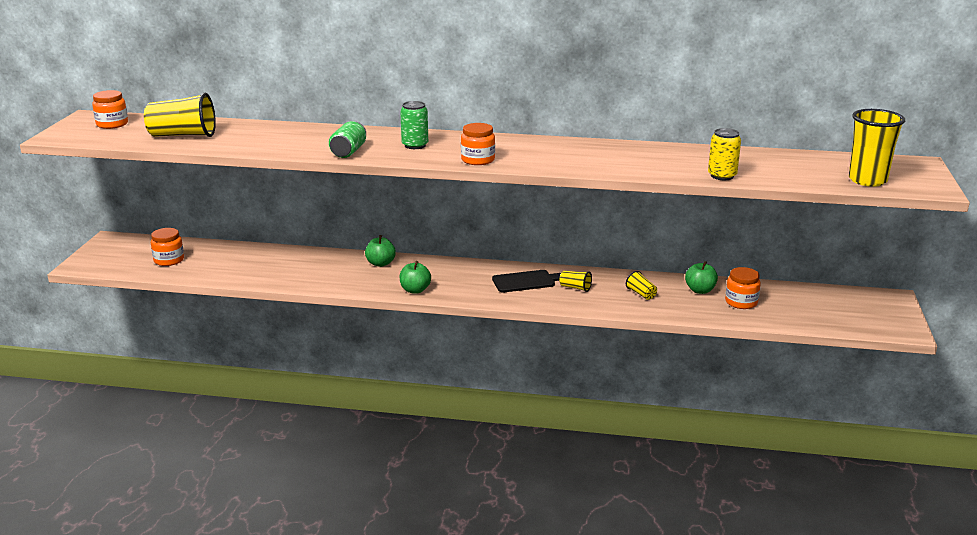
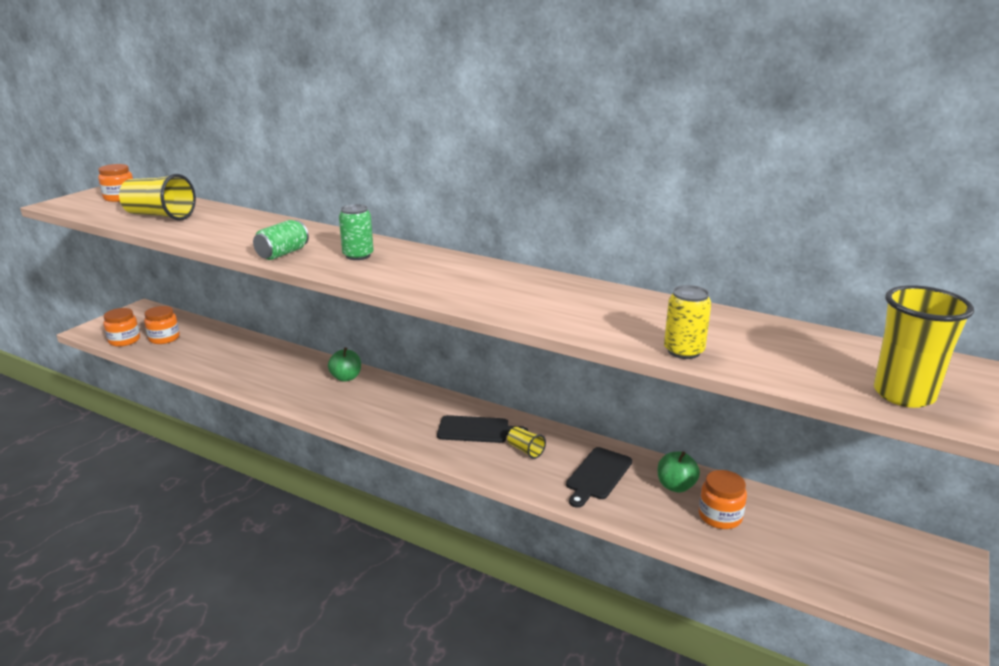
camera: 20 degrees right, 0 degrees up
(415, 290) = (351, 417): green apple -> none
(478, 160) = (402, 282): orange jar -> orange jar (124, 340)
(641, 294) = (598, 475): yellow cup -> black cutting board

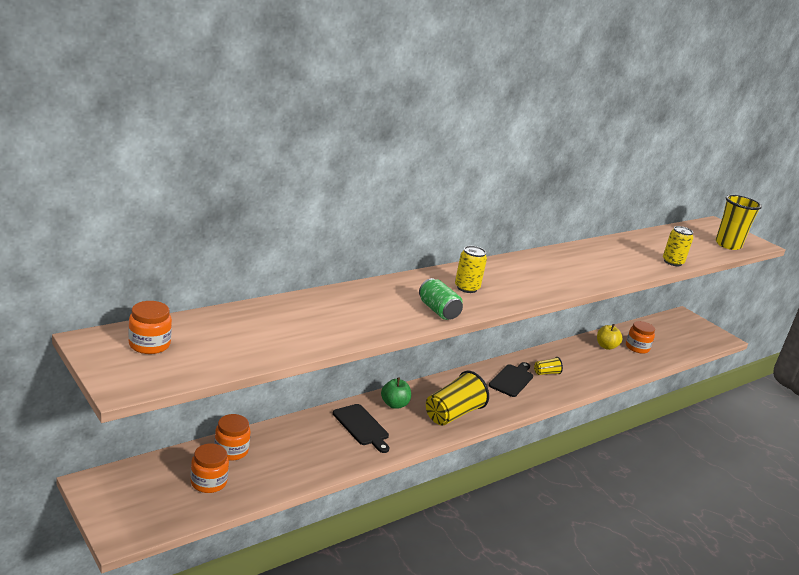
camera: 70 degrees left, 0 degrees up
(124, 340) = (185, 511): orange jar -> orange jar (231, 451)
(160, 216) = (260, 336): yellow cup -> yellow cup (453, 414)
(358, 255) = (466, 288): green can -> yellow can
(598, 475) = (585, 362): black cutting board -> black cutting board (362, 426)
(676, 486) = (606, 346): green apple -> yellow apple

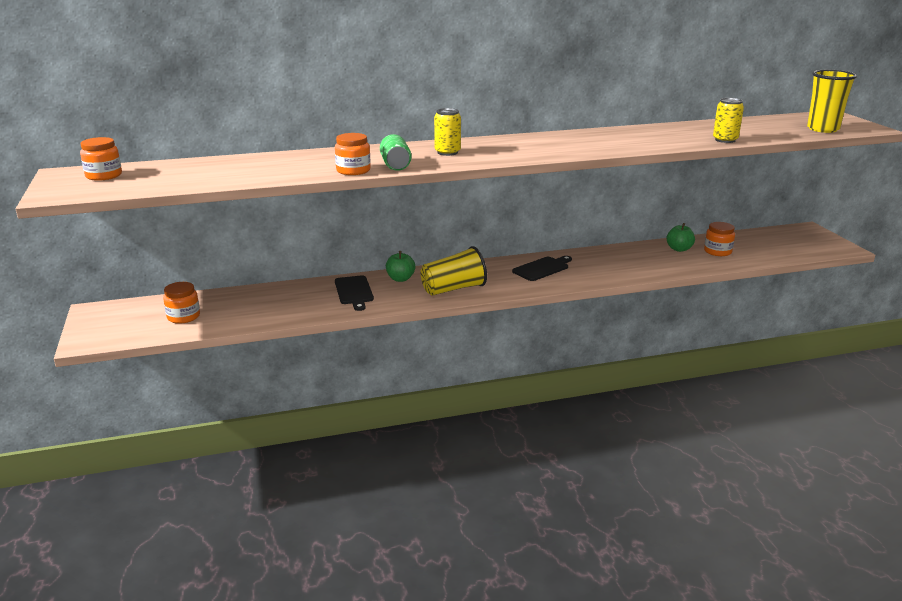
camera: 25 degrees right, 0 degrees up
(231, 451) = (221, 299): orange jar -> orange jar (353, 171)
(546, 373) = (586, 265): yellow cup -> none
(606, 346) = (679, 249): yellow apple -> green apple

